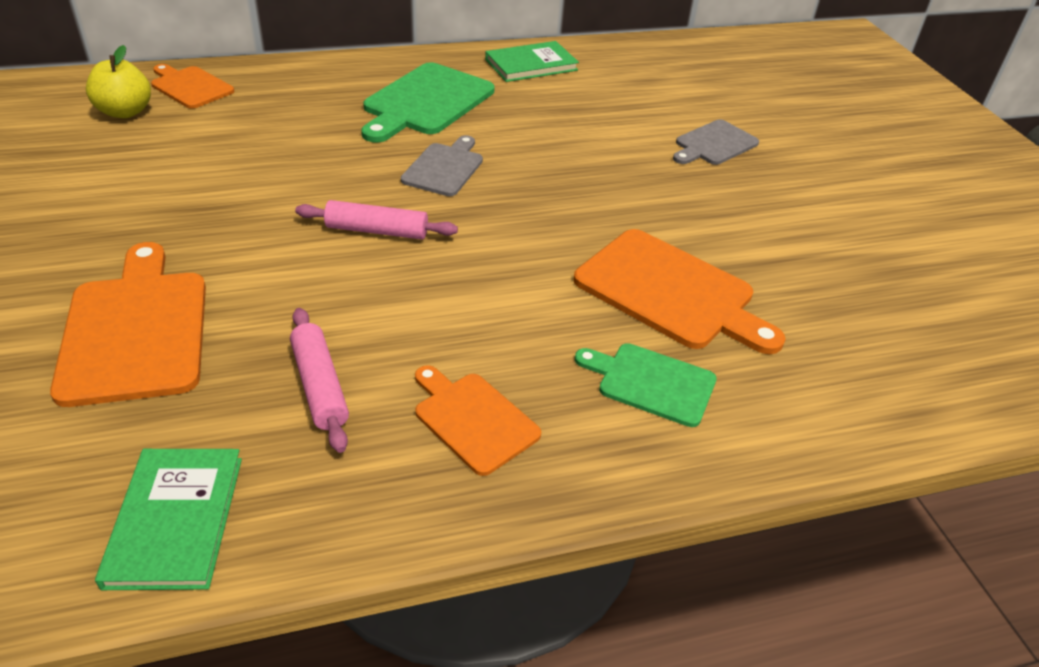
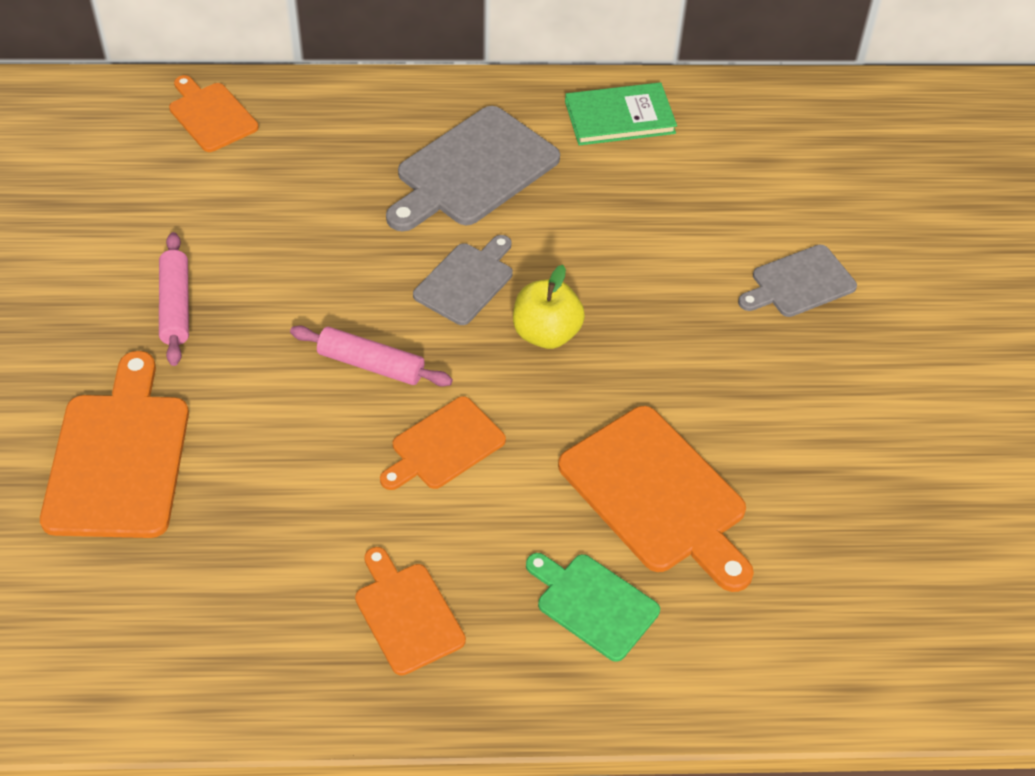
camera: 15 degrees right, 10 degrees up
(125, 112) = (137, 150): yellow apple -> yellow apple (546, 333)
(175, 520) = (131, 667): green book -> none
(320, 386) = (275, 551): pink rolling pin -> pink rolling pin (176, 306)
(426, 102) = (473, 170): green cutting board -> grey cutting board
(464, 281) = (444, 446): none -> orange cutting board

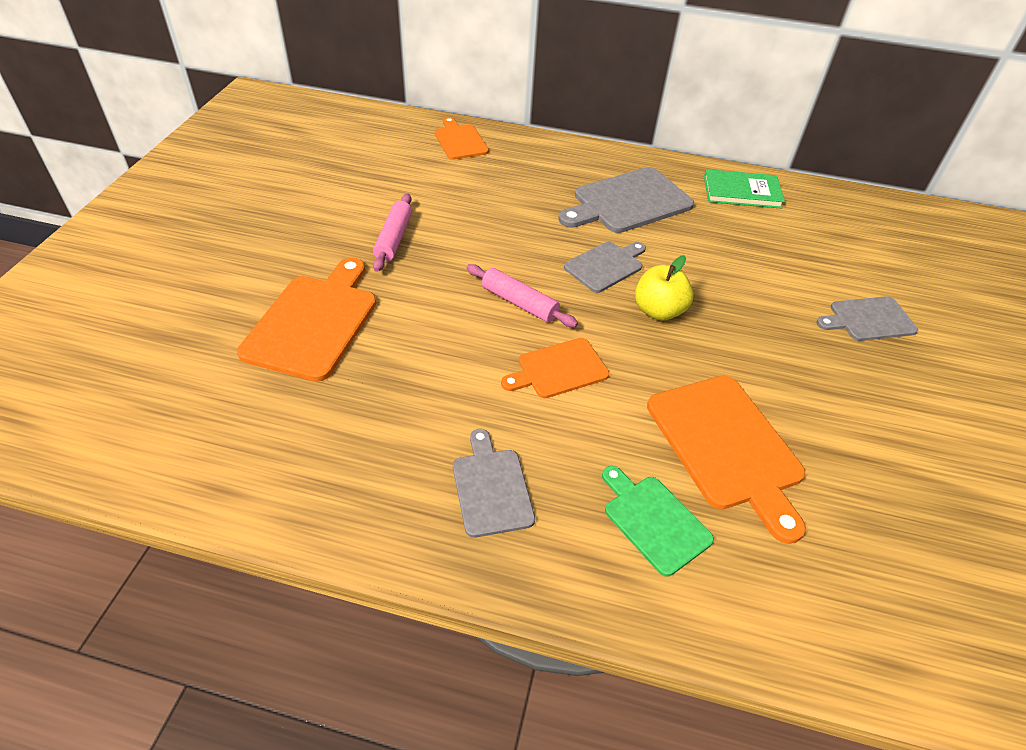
camera: 15 degrees right, 5 degrees down
(406, 614) = (491, 487): orange cutting board -> grey cutting board

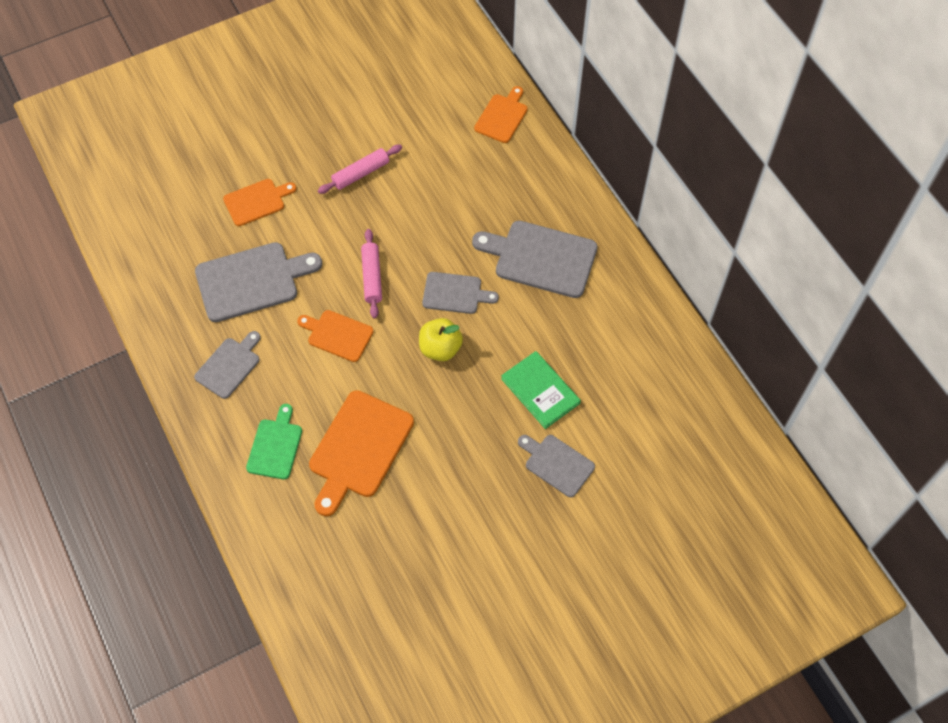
camera: 50 degrees right, 15 degrees up
(314, 322) = (257, 201): orange cutting board -> orange cutting board, size x0.60
(404, 390) = (252, 281): none -> grey cutting board
(741, 192) = (635, 313): green book -> green book (540, 391)

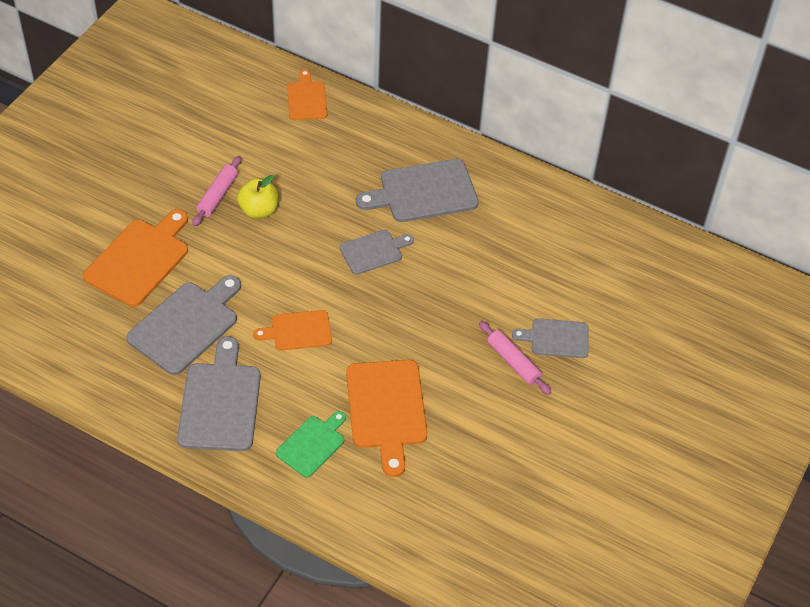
camera: 35 degrees left, 10 degrees down
(229, 365) = (220, 402): grey cutting board -> grey cutting board, size x1.67
(257, 201) = (139, 259): orange cutting board -> orange cutting board, size x1.67
(275, 446) = (312, 444): green cutting board -> green cutting board turned 60 degrees clockwise
(372, 277) = (292, 272): pink rolling pin -> pink rolling pin (513, 362)
(440, 348) = (394, 299): yellow apple -> yellow apple (259, 210)
(540, 391) = (501, 291): green book -> none

